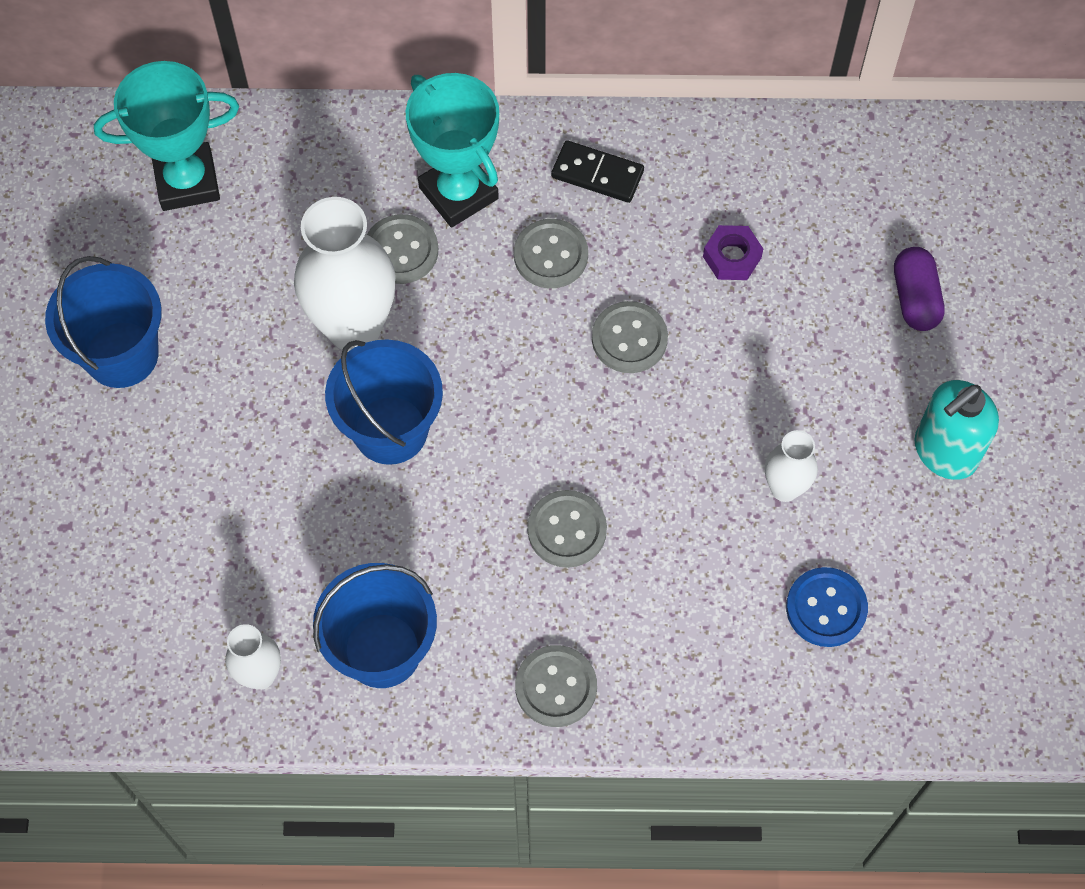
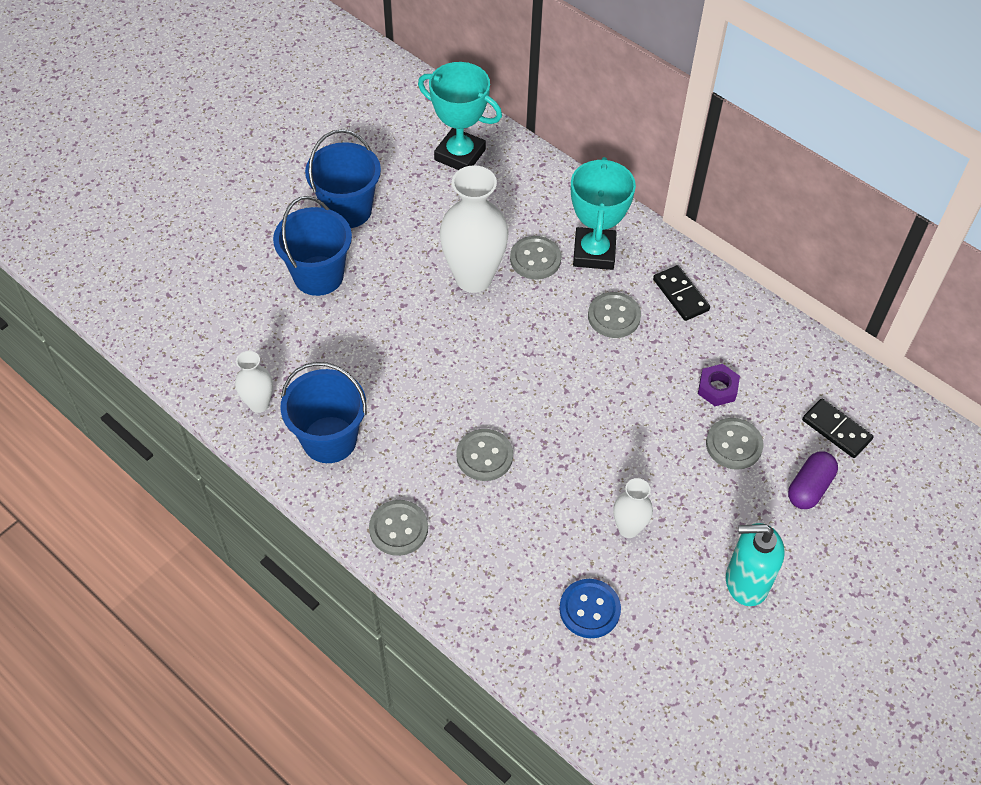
camera: 40 degrees right, 10 degrees down
(390, 430) = (442, 339): blue bucket -> blue bucket (318, 275)
(629, 339) = (616, 387): grey button -> grey button (734, 445)
(886, 211) = (836, 430): none -> black domino

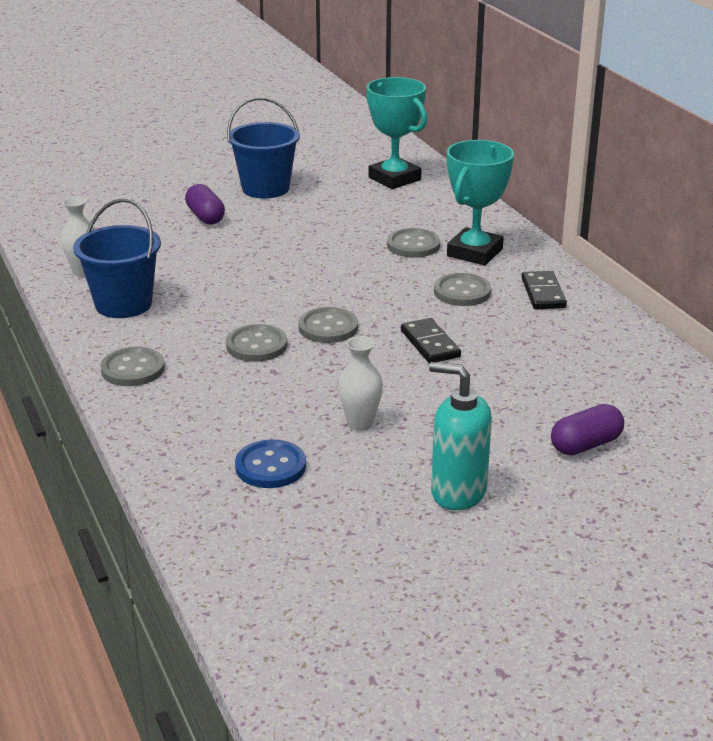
camera: 25 degrees right, 25 degrees down
(318, 275) = (205, 216): blue bucket -> purple capsule
(473, 278) = (344, 244): white vase -> none
(717, 388) = (534, 357): purple nut -> none
(734, 445) = (522, 397): grey button -> grey button (328, 327)
(836, 430) = (649, 413): black domino -> black domino (430, 344)

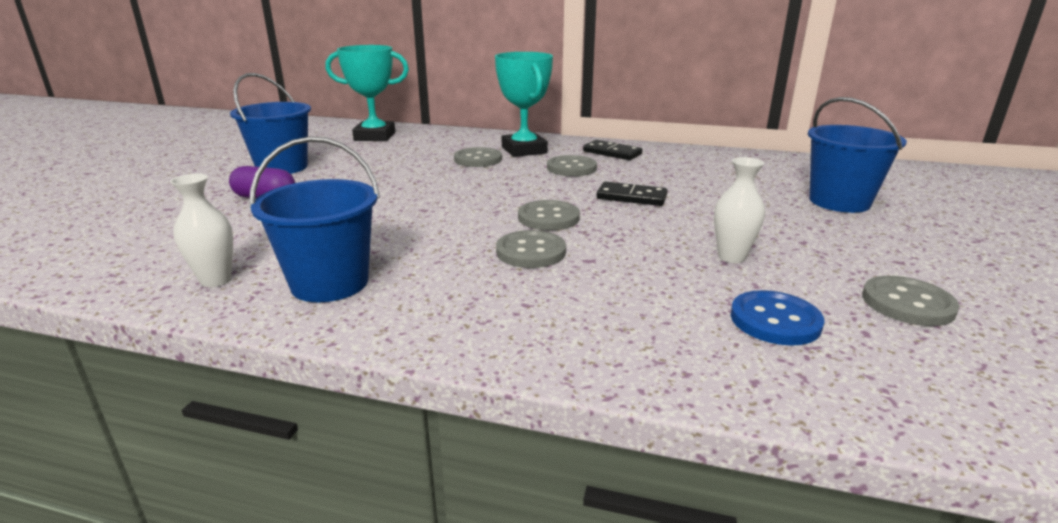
camera: 50 degrees left, 5 degrees down
(133, 369) = (473, 325): grey button -> grey button (907, 303)
(458, 492) = (885, 259): turquoise soap dispenser -> none
(586, 445) = (839, 202): purple capsule -> blue bucket

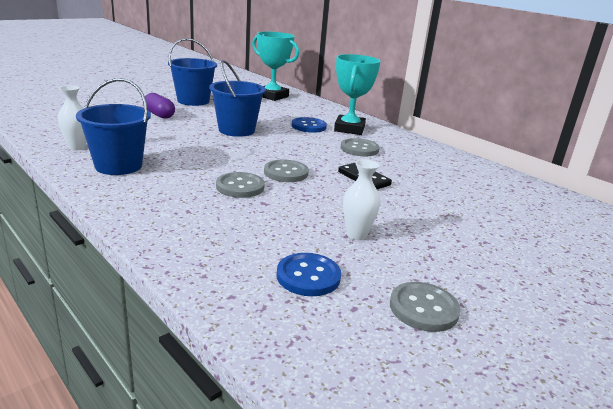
camera: 30 degrees right, 0 degrees up
(478, 159) = (308, 126): grey button -> blue button
(612, 153) = (408, 148): black domino -> none
(839, 202) = (524, 234): blue bucket -> blue bucket (236, 130)

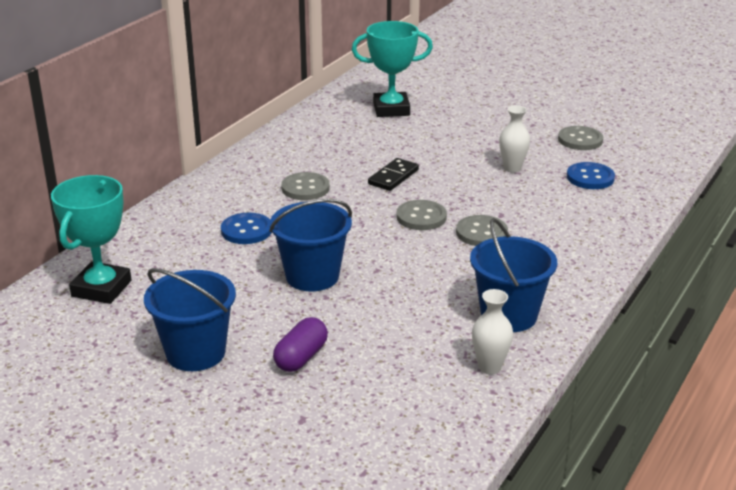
camera: 105 degrees left, 5 degrees up
(349, 129) = (232, 202): turquoise trophy -> turquoise trophy (391, 109)

